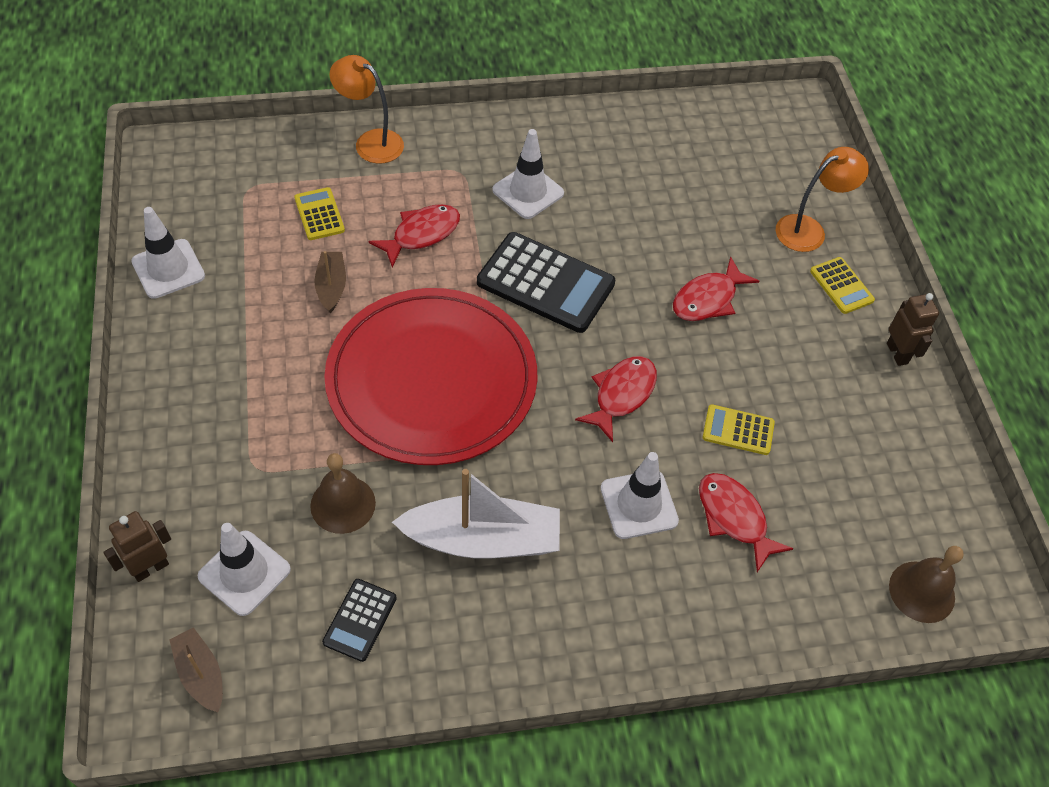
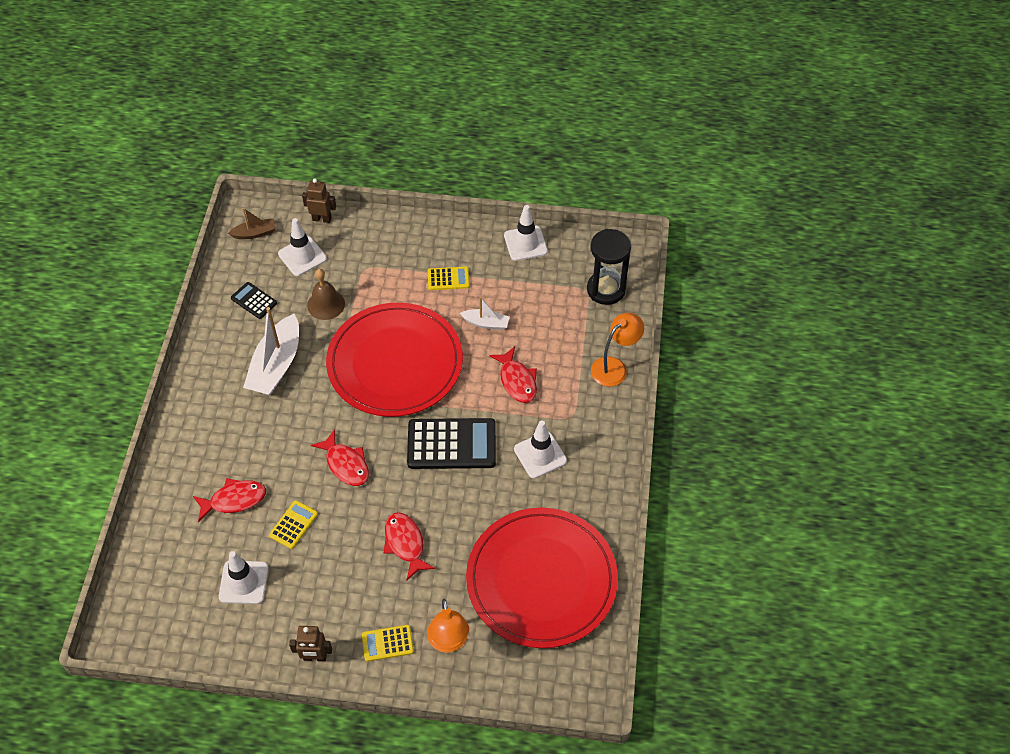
camera: 110 degrees right, 0 degrees up
(150, 568) = (322, 219): brown robot -> brown robot turned 60 degrees counterclockwise
(241, 168) = (606, 289): none -> black hourglass
(319, 214) = (551, 326): yellow calculator -> yellow calculator (448, 279)
(331, 286) = (486, 323): brown boat -> white boat
(545, 283) = (451, 444): black calculator -> black calculator turned 135 degrees counterclockwise
(639, 504) = (265, 450): white traffic cone -> white traffic cone (243, 582)
(693, 163) = (541, 579): none -> red plate
(922, 591) = (141, 589): brown bell -> none

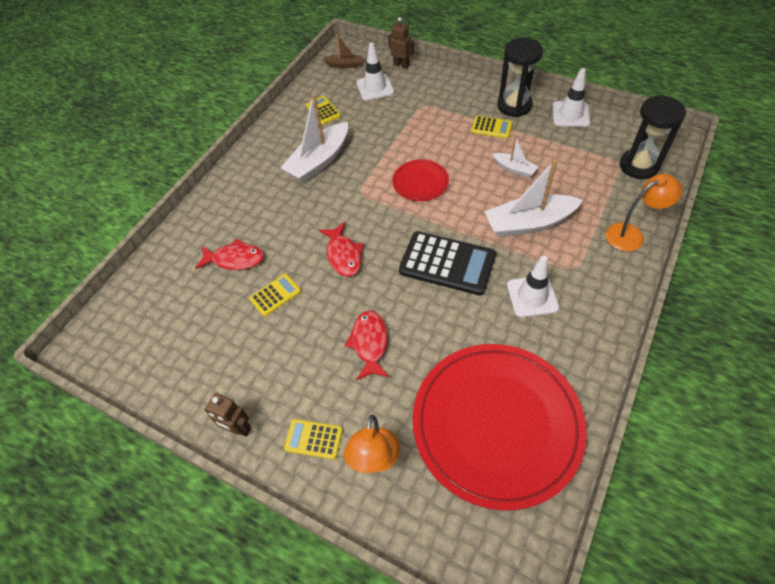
camera: 25 degrees right, 0 degrees up
(243, 582) = (208, 334): white traffic cone -> none
(254, 301) = (323, 110): black calculator -> yellow calculator
(326, 304) = (379, 125): brown bell -> none
(395, 363) = (420, 182): red plate -> red plate, size x0.45
(464, 246) = (514, 106): none -> black hourglass
(517, 381) = (529, 223): red fish -> white boat

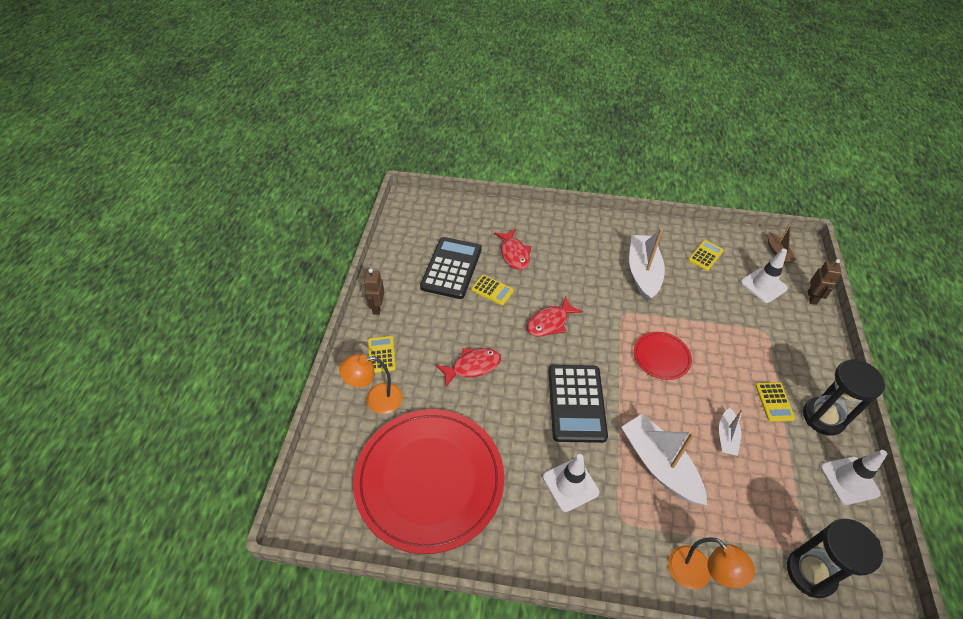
camera: 65 degrees right, 5 degrees down
(221, 328) = (451, 268): none -> black calculator
(319, 161) = (643, 273): white boat -> white boat turned 75 degrees clockwise

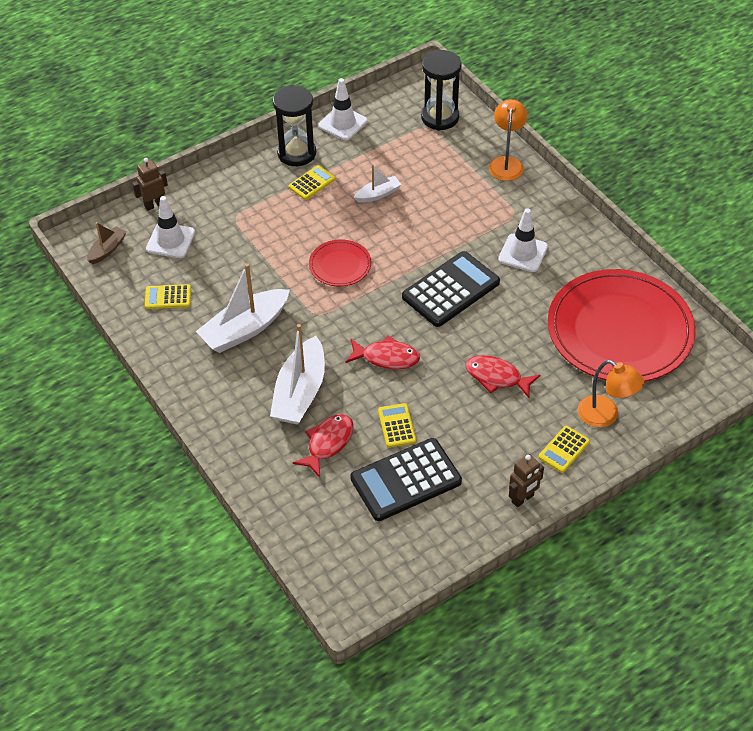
camera: 130 degrees left, 0 degrees up
(659, 465) = (447, 217): white boat -> white boat (300, 392)

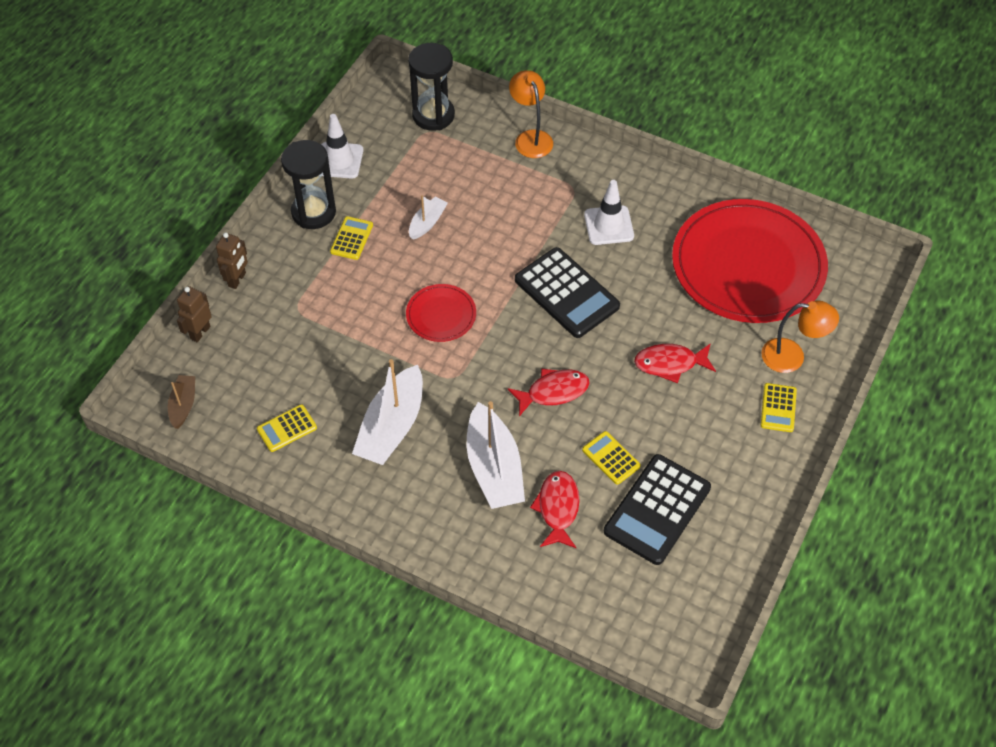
camera: 30 degrees left, 5 degrees up
(170, 241) = (246, 365): white traffic cone -> none
(450, 290) = (566, 293): black calculator -> black calculator turned 120 degrees clockwise
(523, 499) = (775, 475): brown robot -> brown robot (237, 280)

